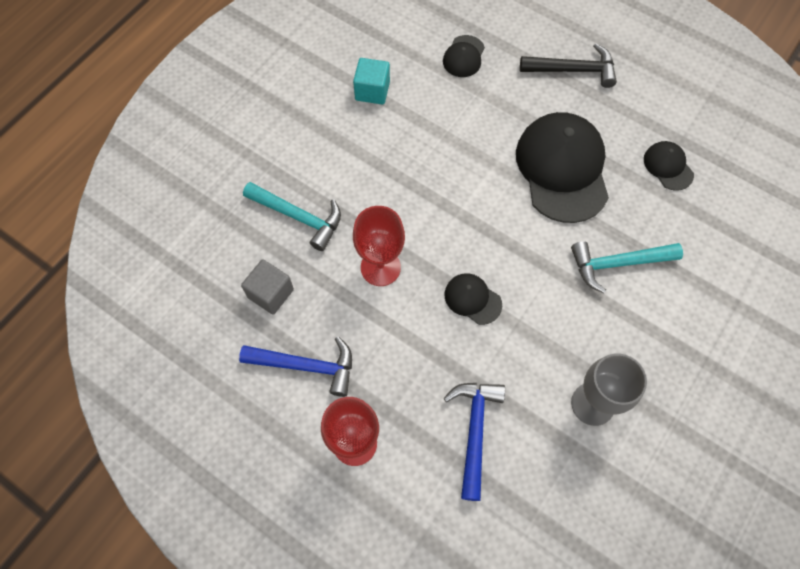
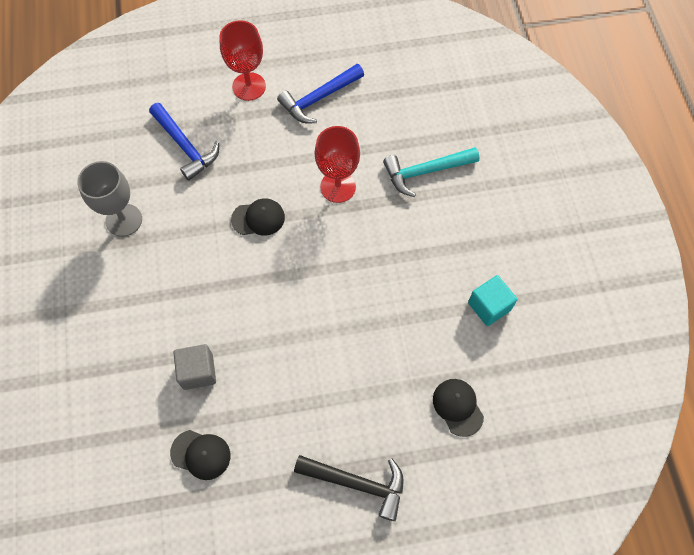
camera: 135 degrees right, 0 degrees up
(270, 293) = (386, 116): grey cube -> grey cube (198, 371)
(562, 169) = (283, 373): black cap -> none
(573, 70) = (357, 483): black hammer -> black hammer turned 120 degrees counterclockwise
(617, 264) = (179, 330): turquoise hammer -> none

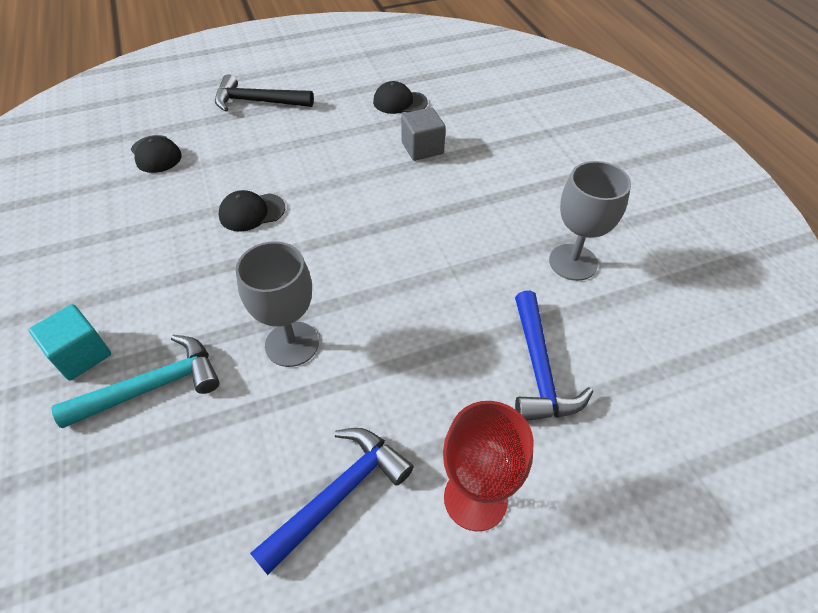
camera: 170 degrees right, 15 degrees down
(185, 146) = (539, 369): blue hammer -> blue hammer turned 135 degrees counterclockwise
(258, 218) = (398, 288): black cap -> black cap (252, 212)
(338, 187) = (292, 344): red goblet -> grey goblet
(489, 306) = (99, 235): turquoise cube -> turquoise cube (81, 355)

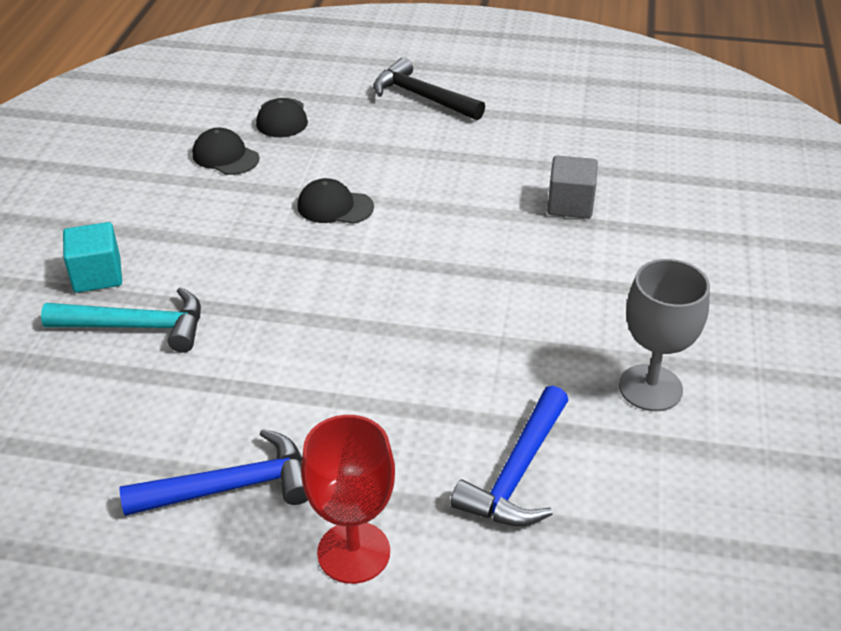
camera: 30 degrees right, 10 degrees down
(292, 344) = (284, 343): grey goblet -> none
(399, 102) = (584, 146): black cap -> black cap (225, 156)

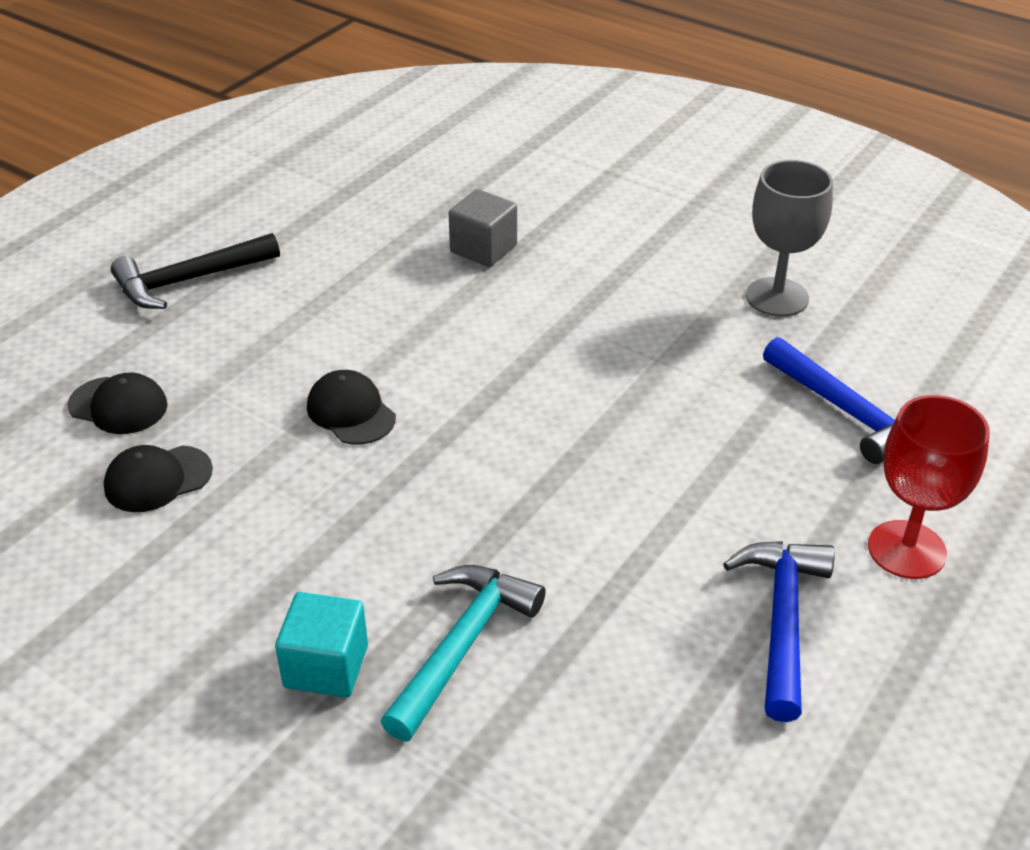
camera: 65 degrees left, 0 degrees up
(335, 207) = (351, 412): black cap -> black cap turned 105 degrees clockwise

